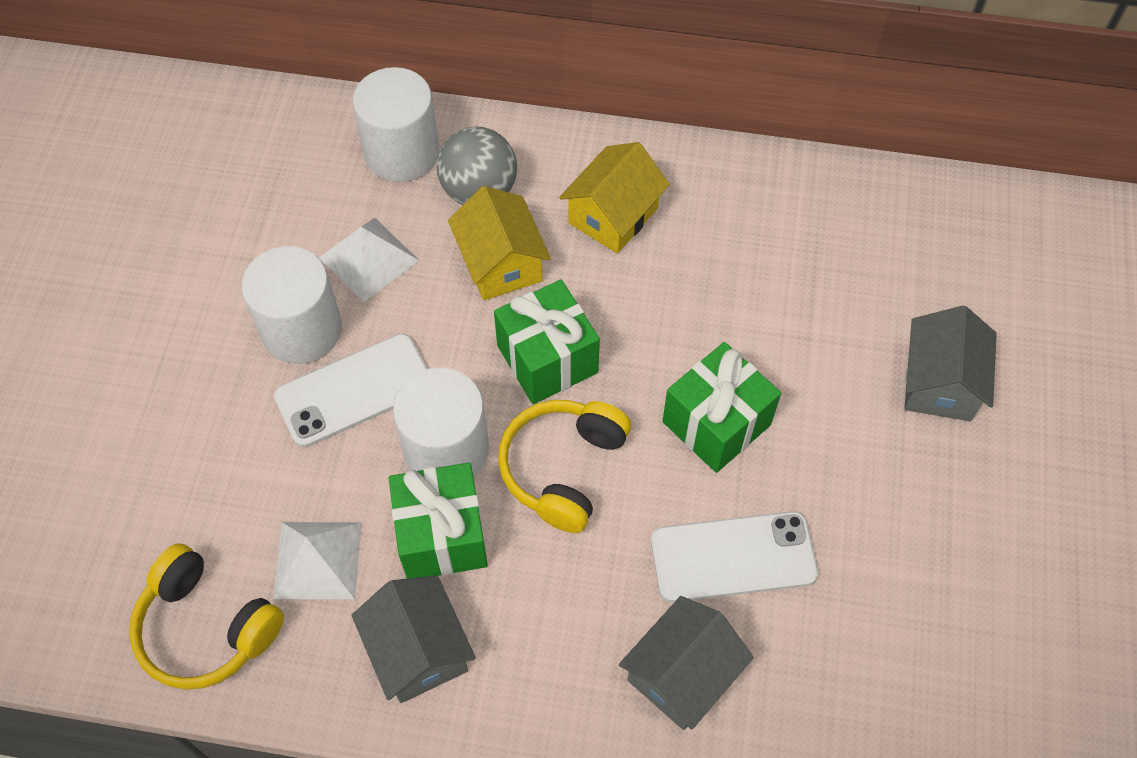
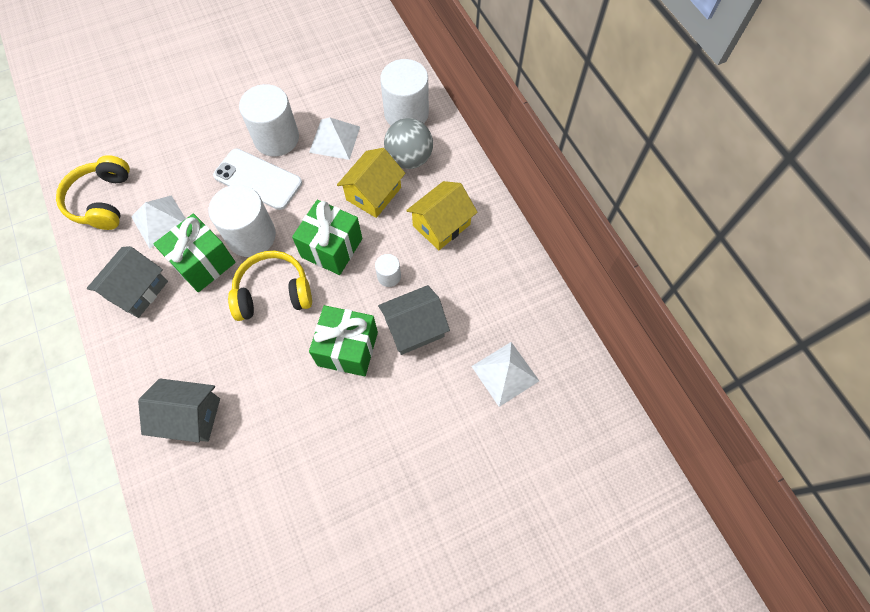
camera: 55 degrees right, 5 degrees up
(613, 215) = (441, 225): yellow house -> yellow house turned 45 degrees counterclockwise
(644, 317) = (389, 276): none -> white cylinder
(733, 557) = (272, 403): white phone -> none
(871, 271) = (505, 373): none -> white pyramid
(939, 383) = (455, 452): grey house -> grey house (414, 328)

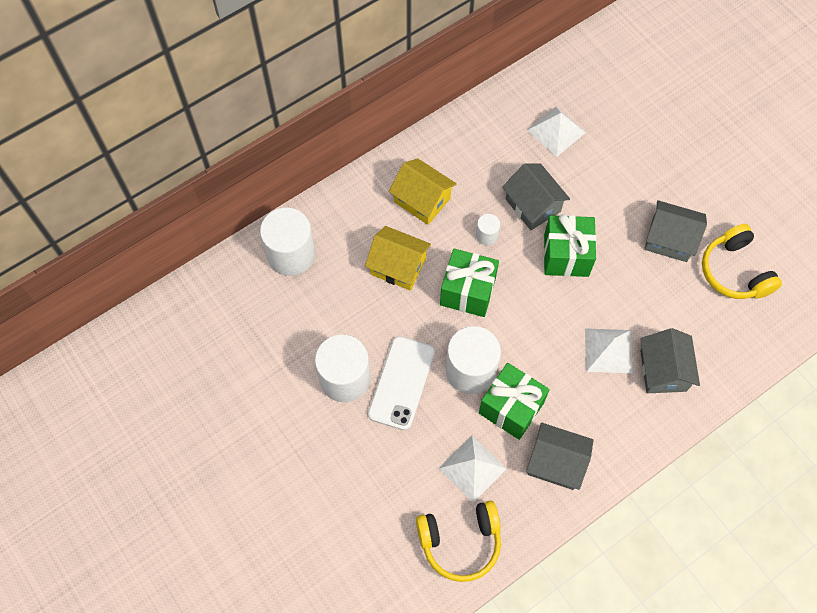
camera: 100 degrees left, 0 degrees up
(273, 292) = (527, 332): yellow headphones -> yellow headphones (734, 271)
(334, 139) = (336, 318): white pyramid -> white pyramid (608, 350)
(339, 468) = (669, 240): none -> grey house
(409, 158) = (349, 241): grey ball -> none

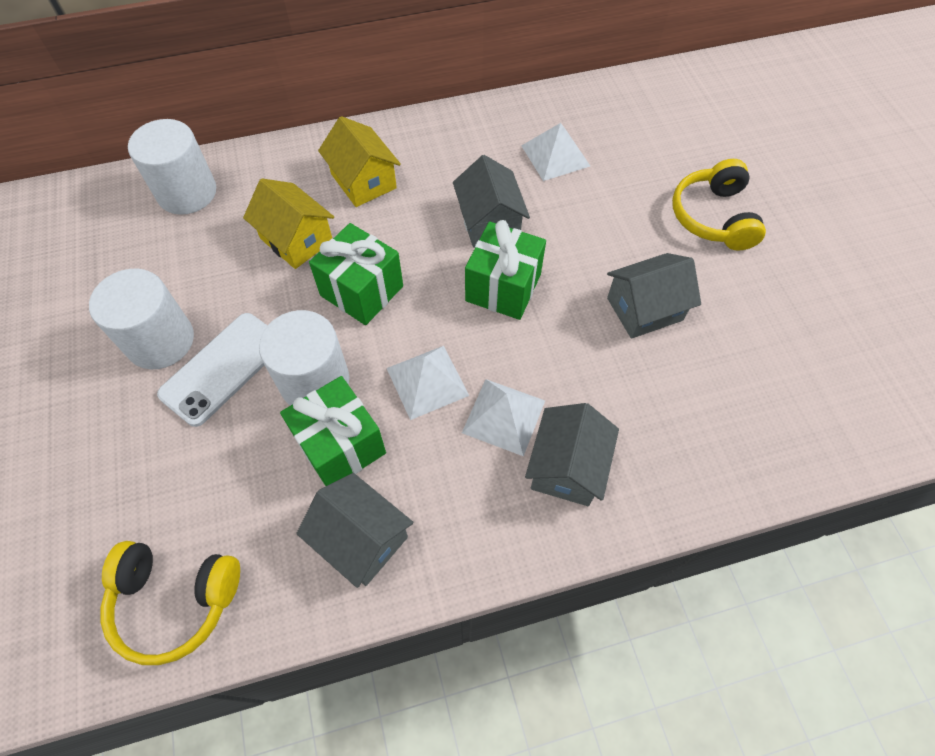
camera: 20 degrees right, 5 degrees down
(472, 468) = (248, 505): white pyramid -> white pyramid (427, 381)
(487, 235) = (418, 238): white cylinder -> none
(669, 240) = (644, 309): grey house -> grey house turned 60 degrees counterclockwise
(734, 271) = (718, 373): yellow headphones -> yellow headphones (713, 217)

